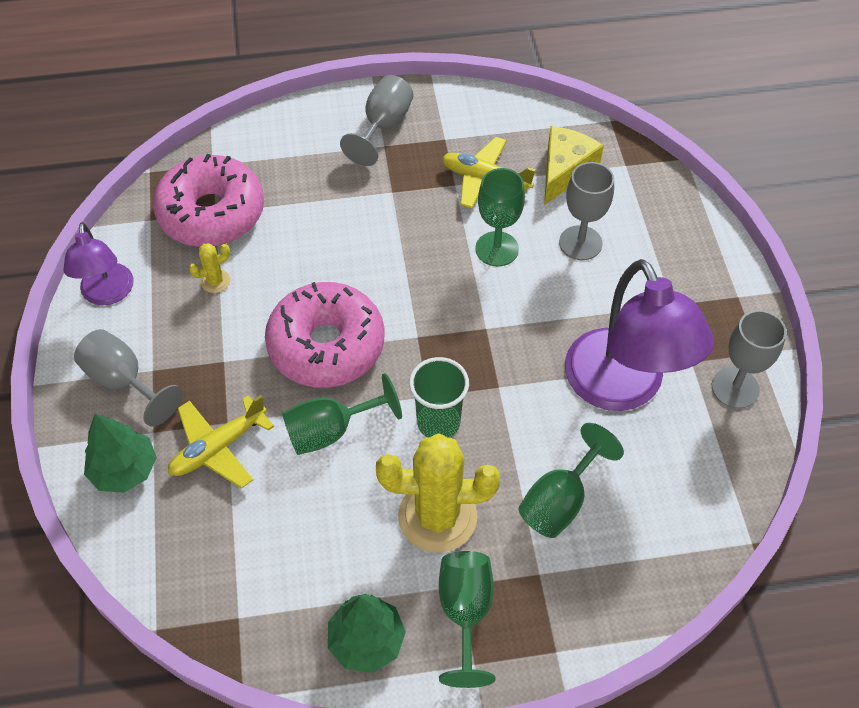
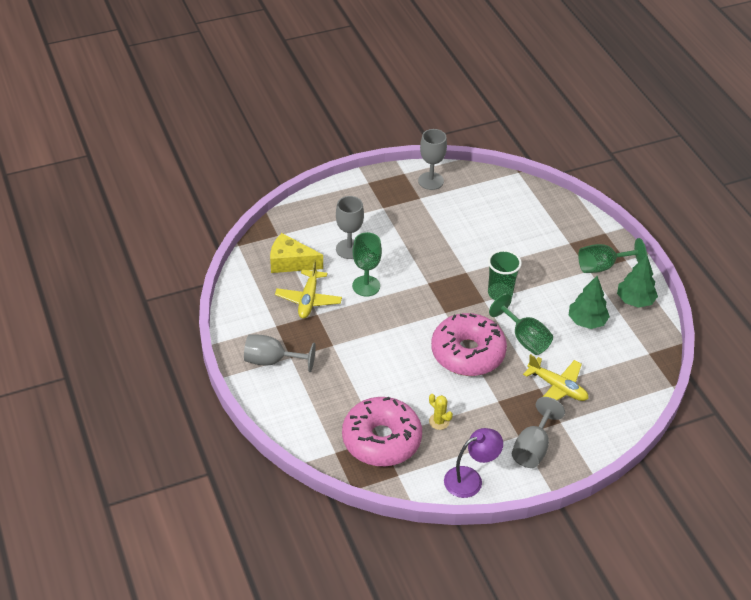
camera: 105 degrees left, 10 degrees down
(124, 470) = (591, 428): green tree -> green tree (587, 321)
(437, 516) = (556, 285): yellow cactus -> none
(560, 501) = (526, 239): green goblet -> none
(622, 388) = (447, 222): purple lamp -> none

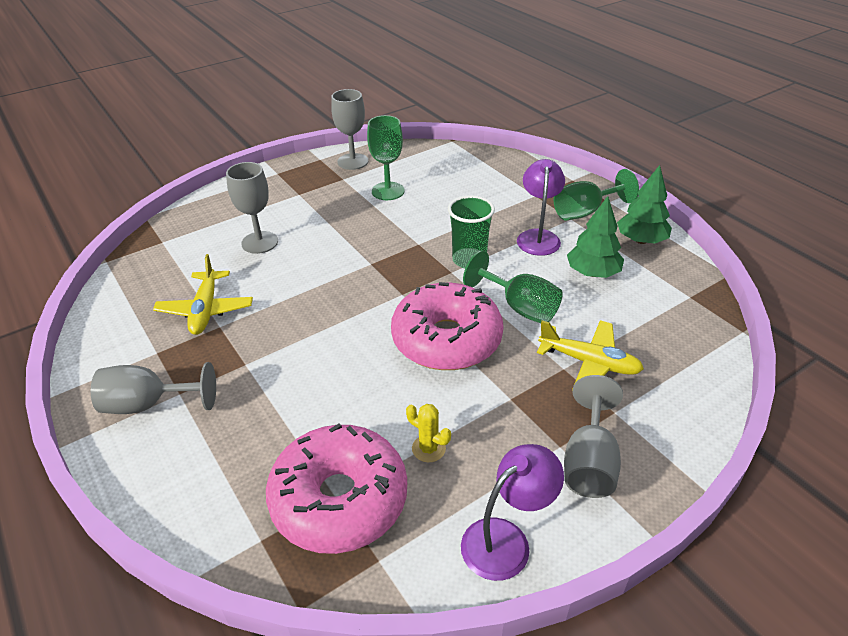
camera: 10 degrees left, 5 degrees down
(290, 262) = (179, 269): yellow cheese -> none
(366, 286) = (287, 280): green goblet -> green goblet (388, 191)
(558, 282) = (538, 237): none -> purple lamp

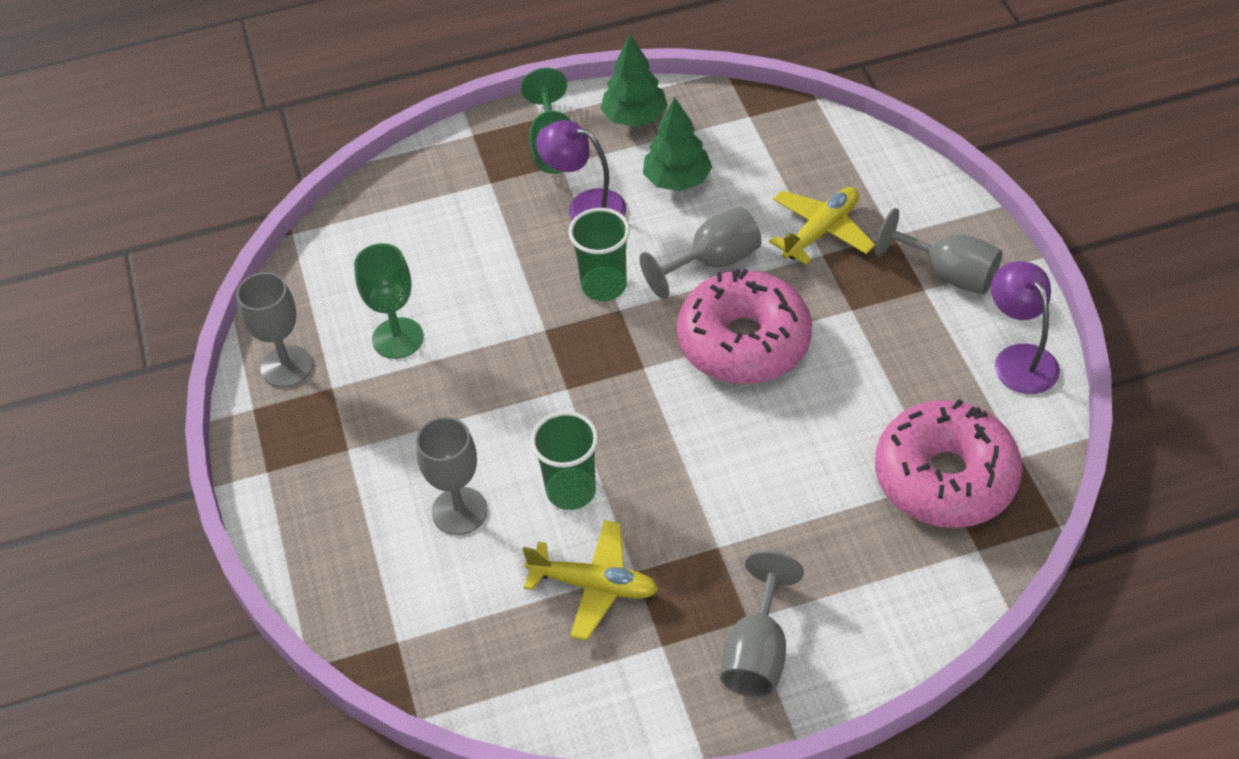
camera: 70 degrees left, 10 degrees up
(283, 283) = (571, 491): none -> green cup
(428, 448) = (900, 392): yellow cactus -> none
(520, 307) = (713, 262): green goblet -> grey goblet

